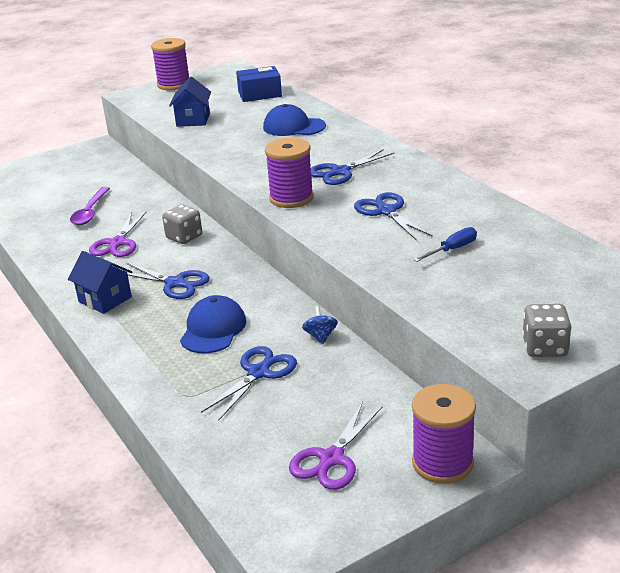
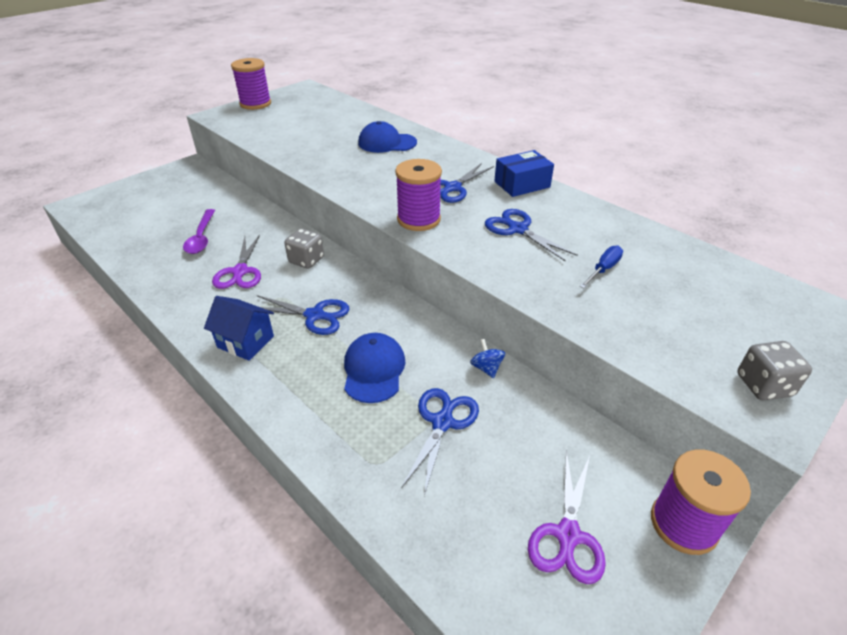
camera: 15 degrees left, 10 degrees up
(193, 120) = (287, 139): blue house -> none
(260, 94) = (341, 111): blue box -> blue box (522, 184)

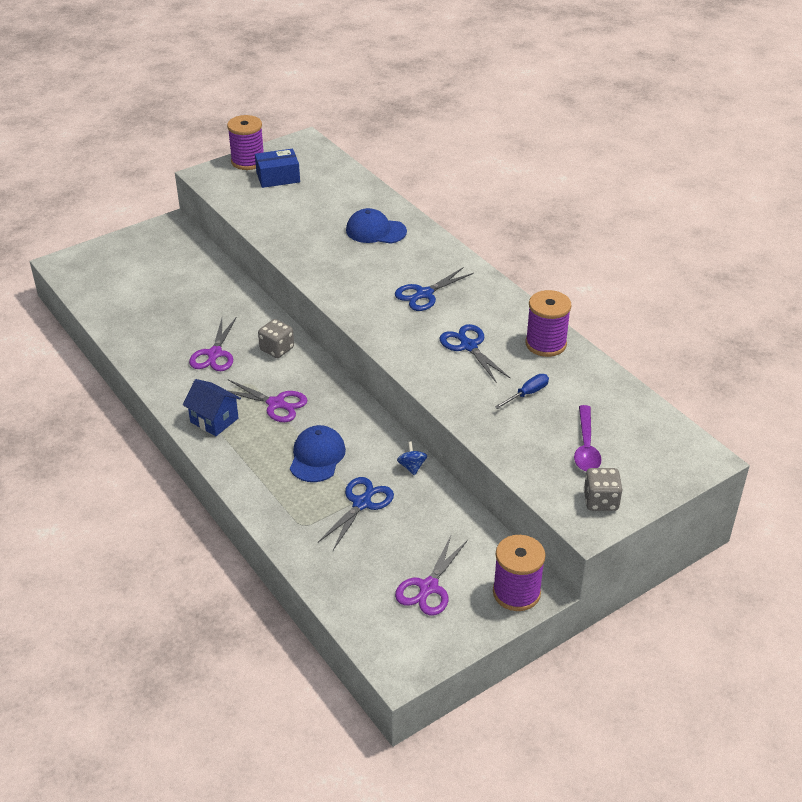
camera: 10 degrees right, 0 degrees up
(201, 237) = (181, 314): purple spoon -> purple spoon (586, 446)
(315, 315) = (276, 404): blue scissors -> purple scissors
(418, 219) = (381, 326): purple spool -> purple spool (545, 344)
(522, 184) = (494, 297): blue box -> blue box (278, 177)

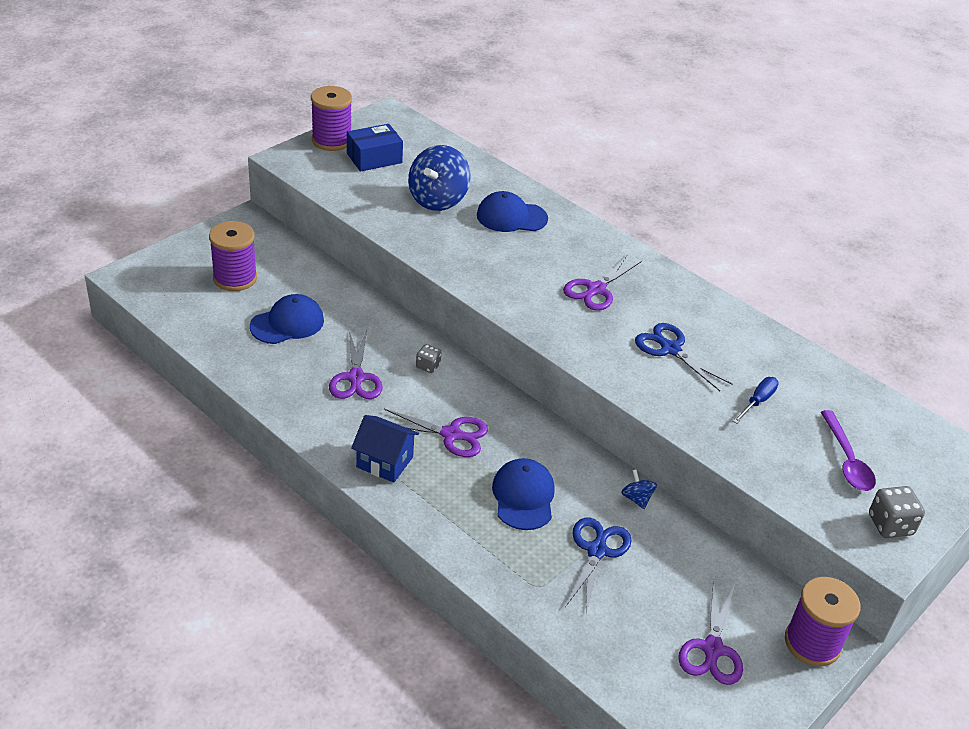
camera: 15 degrees left, 0 degrees up
(175, 308) = (287, 323): none -> blue cap
(277, 349) = (428, 366): grey dice -> grey dice, size x0.62
(318, 213) = (438, 199): none -> blue spinning top
(424, 294) = (596, 289): blue scissors -> purple scissors
(545, 344) = (753, 340): purple spool -> purple spool (235, 278)

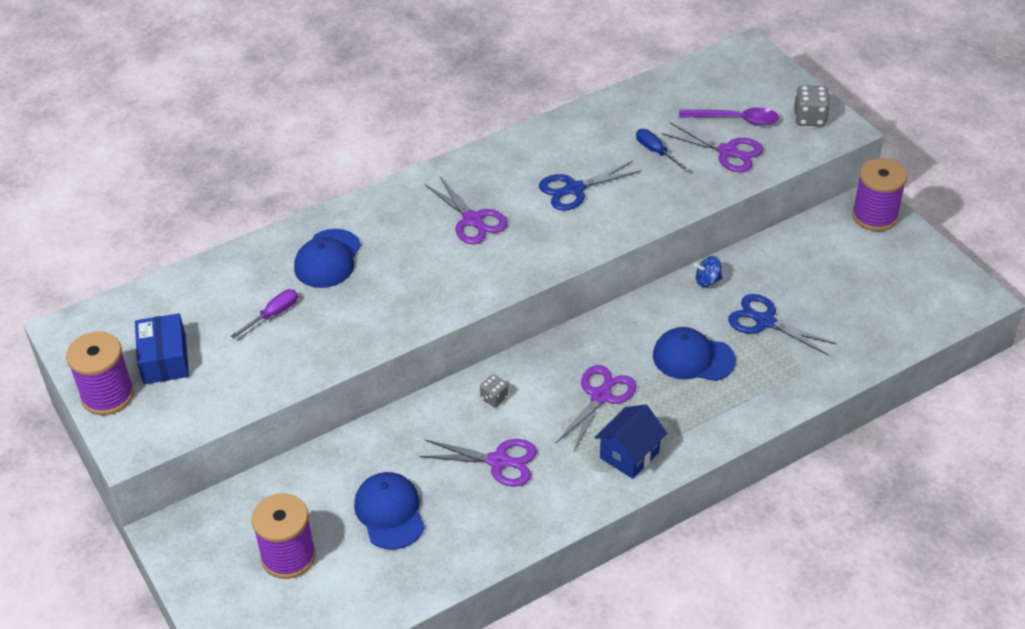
camera: 70 degrees left, 5 degrees up
(438, 199) = (273, 315): blue spinning top -> purple screwdriver
(712, 649) = (876, 275): purple scissors -> purple scissors (727, 152)

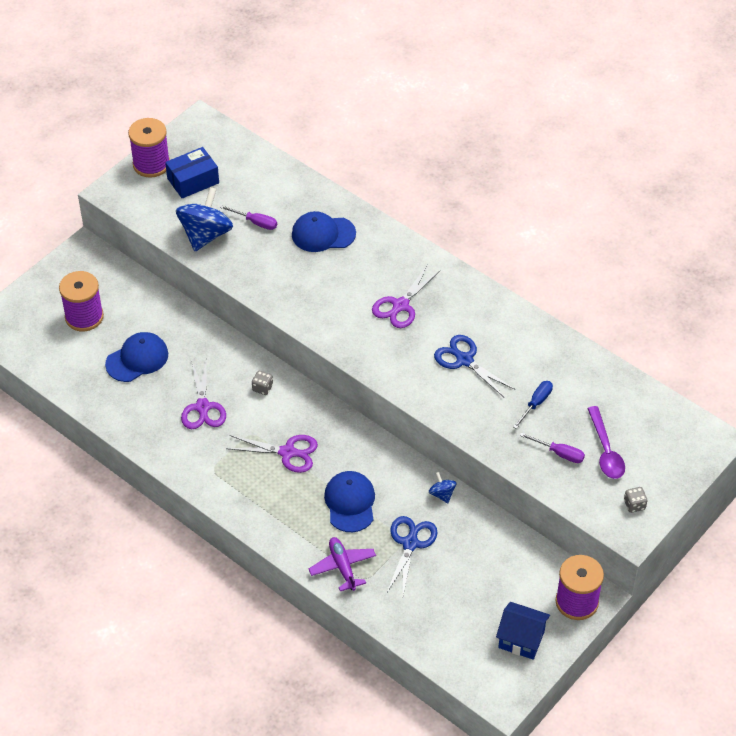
camera: 70 degrees right, 5 degrees up
(265, 366) = (205, 235): none -> blue spinning top
(629, 455) = (235, 484): blue house -> blue house (521, 639)
(727, 152) = (559, 453): purple scissors -> purple screwdriver
(780, 384) = (342, 567): none -> purple plane
(809, 118) = (634, 505): grey dice -> grey dice, size x0.62

